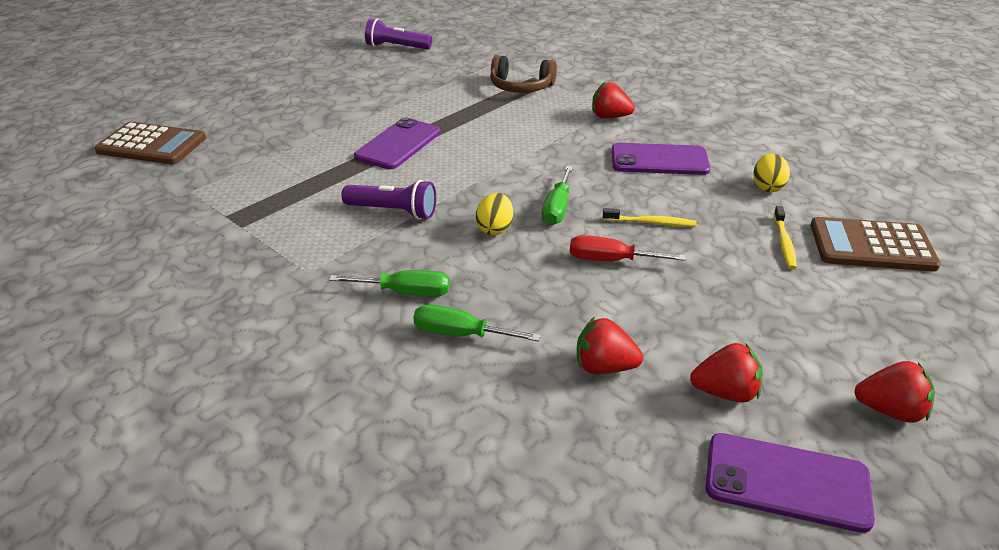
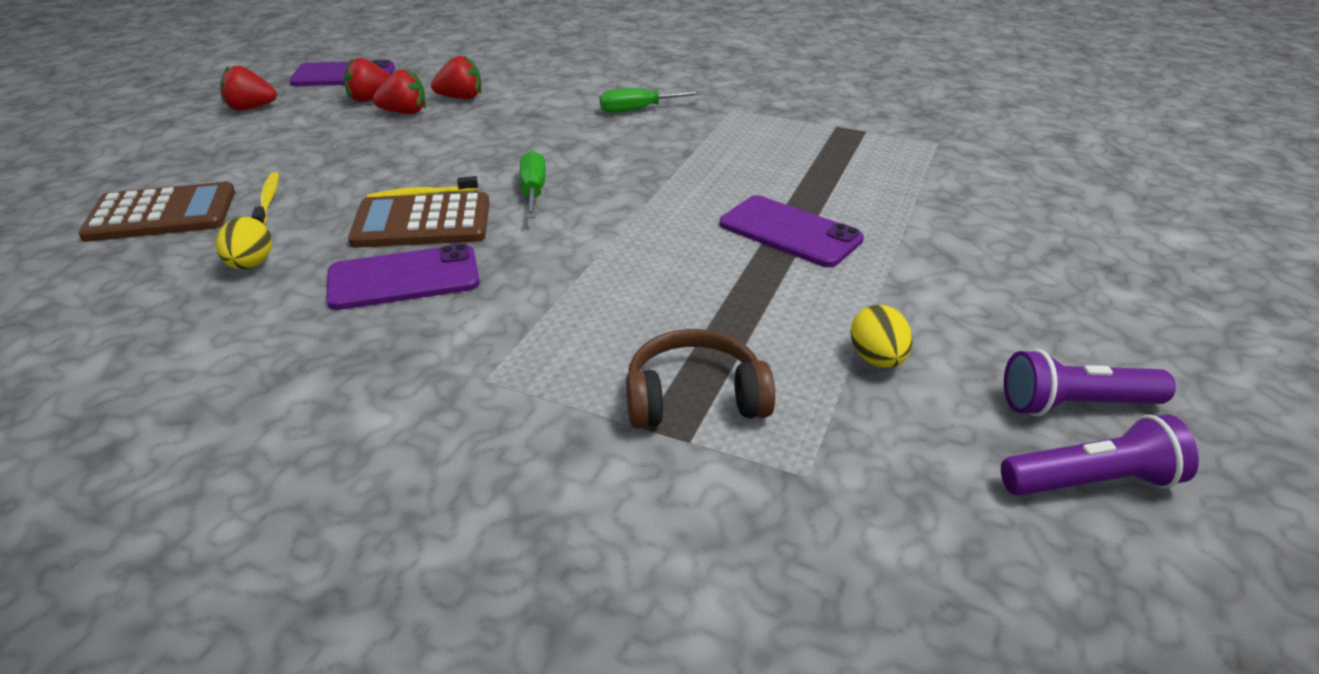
camera: 160 degrees right, 0 degrees up
(152, 145) = (1077, 175): brown calculator -> brown calculator (422, 222)
(393, 212) = (710, 159): purple flashlight -> purple flashlight (1075, 404)
(398, 144) = (790, 232): purple phone -> purple phone turned 60 degrees counterclockwise
(460, 334) = (576, 97): green screwdriver -> none
(495, 229) = (592, 162): yellow egg -> yellow egg (877, 359)
(609, 117) = (492, 351): red strawberry -> red strawberry (404, 112)
(610, 260) = (464, 156): red screwdriver -> none

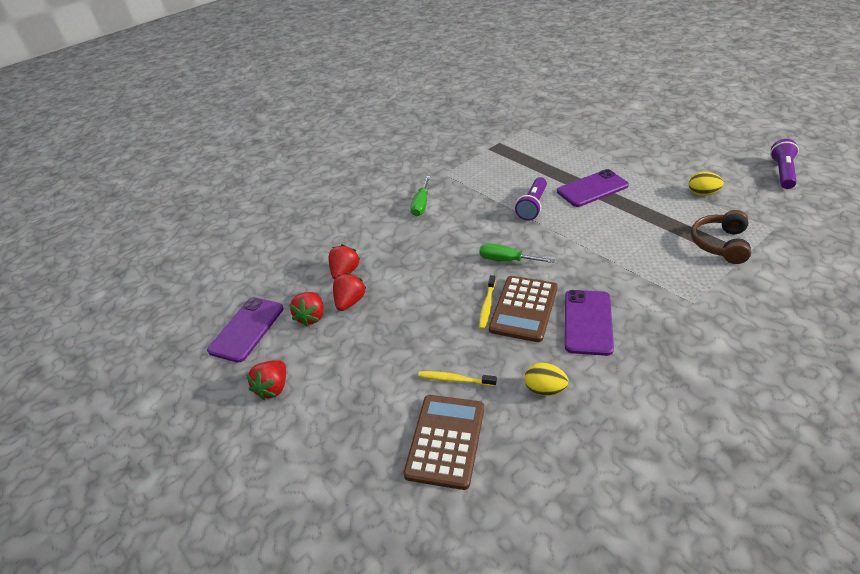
camera: 60 degrees left, 5 degrees up
(1075, 404) = (739, 161): purple flashlight -> purple flashlight (532, 206)

